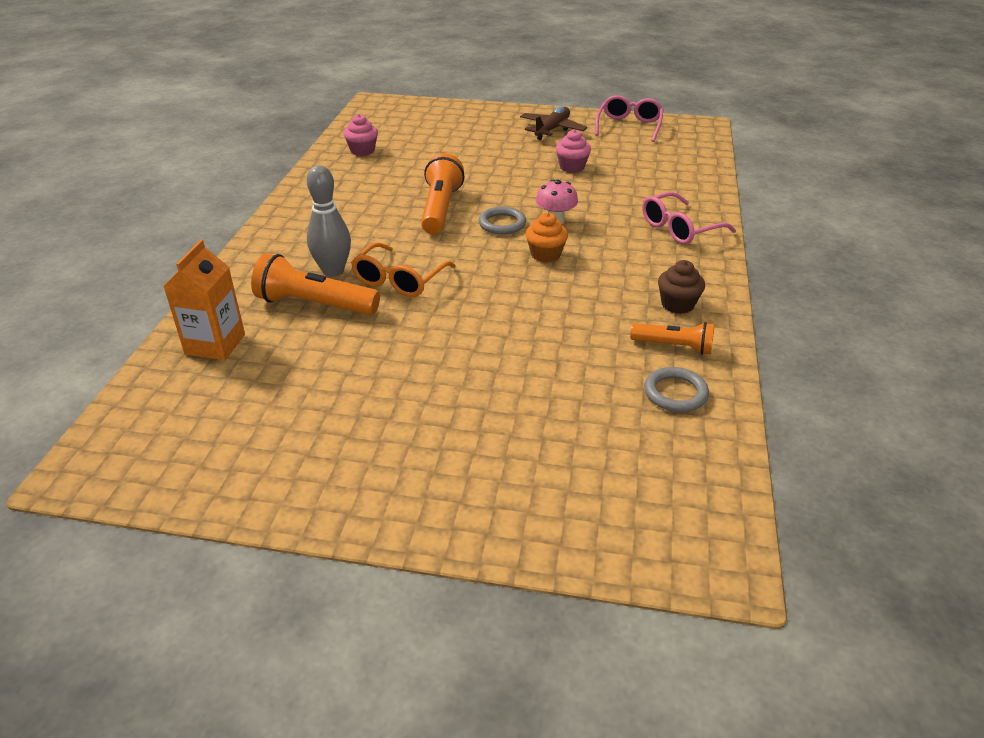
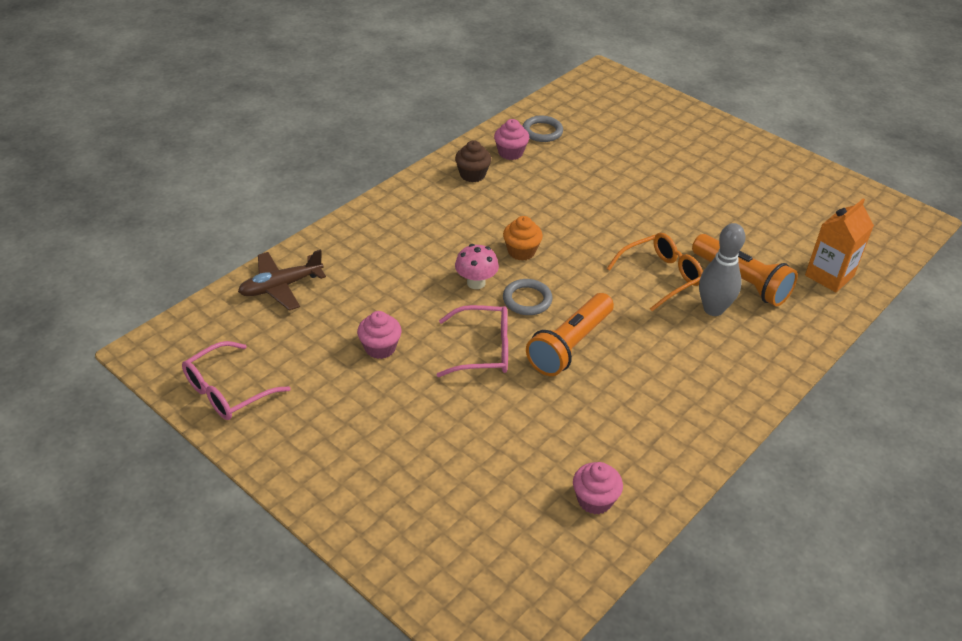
camera: 150 degrees left, 5 degrees up
(552, 129) = (323, 430): brown plane -> brown plane (281, 287)
(674, 346) = (510, 153): orange flashlight -> pink cupcake
(679, 228) = (384, 230): pink glasses -> pink glasses (483, 350)

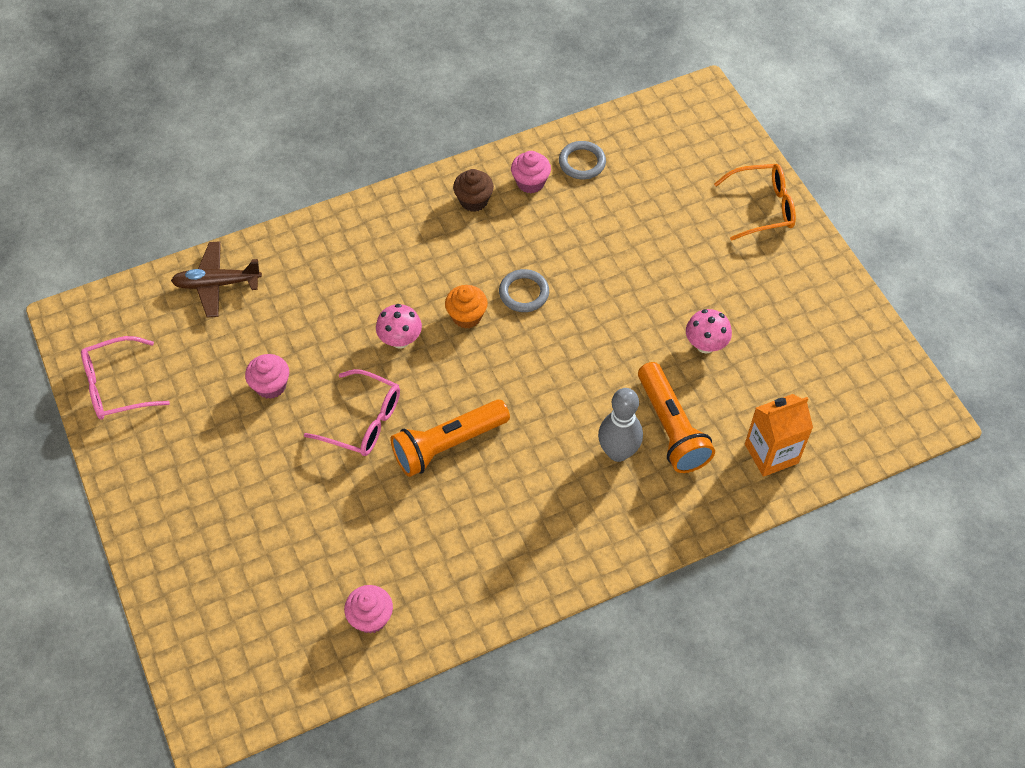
camera: 25 degrees right, 15 degrees up
(527, 300) = (438, 377): grey ring -> grey ring (524, 293)
(661, 276) = (590, 394): orange glasses -> orange glasses (763, 207)
(724, 220) = (705, 345): none -> pink mushroom

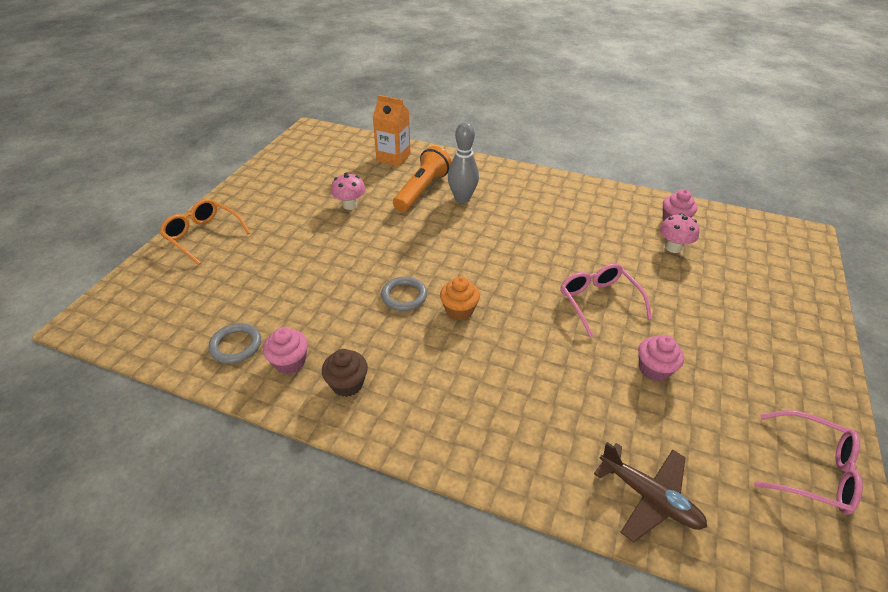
camera: 135 degrees left, 15 degrees down
(400, 340) = (522, 329): pink mushroom -> pink mushroom (673, 247)
(448, 444) = (553, 257): orange flashlight -> none

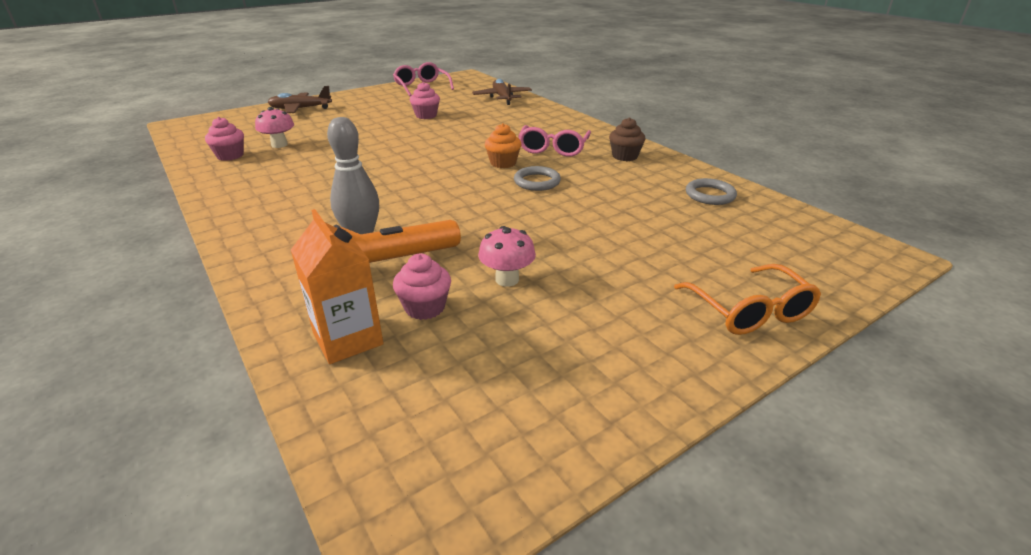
camera: 145 degrees left, 10 degrees down
(290, 362) = (664, 175): pink cupcake -> pink cupcake (425, 307)
(598, 301) = (398, 140): pink glasses -> pink glasses (553, 149)
(790, 311) = (300, 109): none -> brown plane

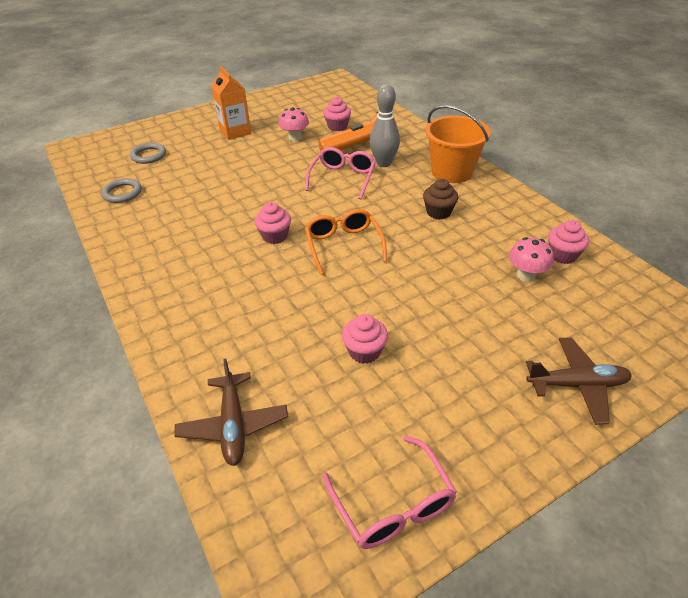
camera: 175 degrees left, 10 degrees up
(268, 225) = (452, 172): none -> orange bucket
(348, 339) = (370, 116): orange carton -> orange carton (235, 132)
(503, 163) = (275, 236): orange cupcake -> pink cupcake
(537, 182) = (251, 210): grey ring -> grey ring (149, 155)
(553, 149) = (215, 259): pink glasses -> pink glasses (343, 178)
(625, 156) = (149, 244): brown cupcake -> brown cupcake (438, 212)
(750, 311) = (184, 124): orange glasses -> orange glasses (343, 245)

